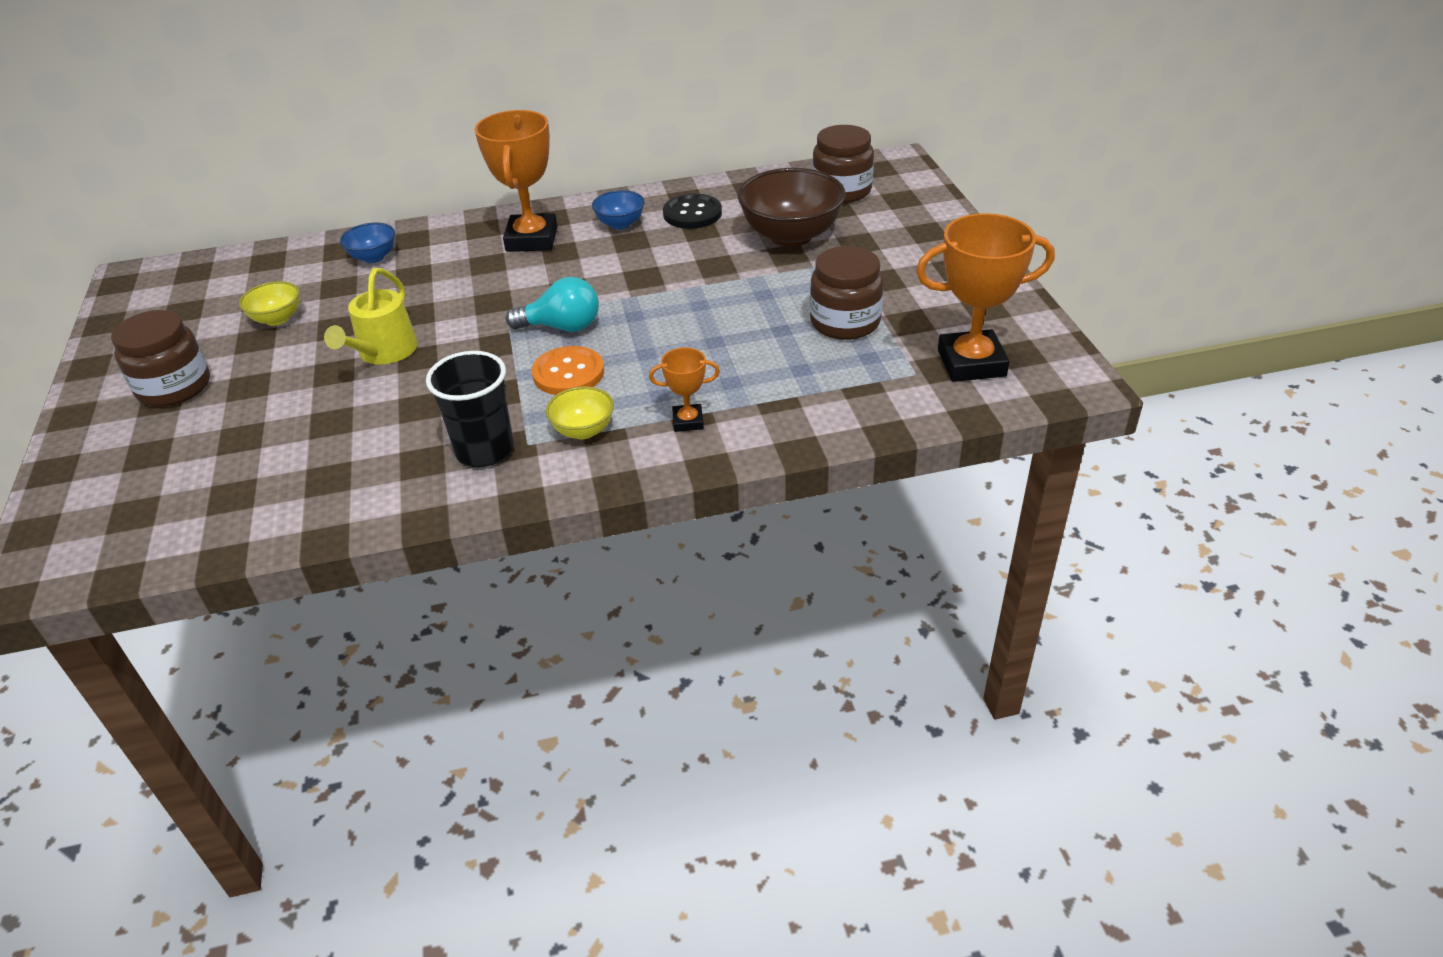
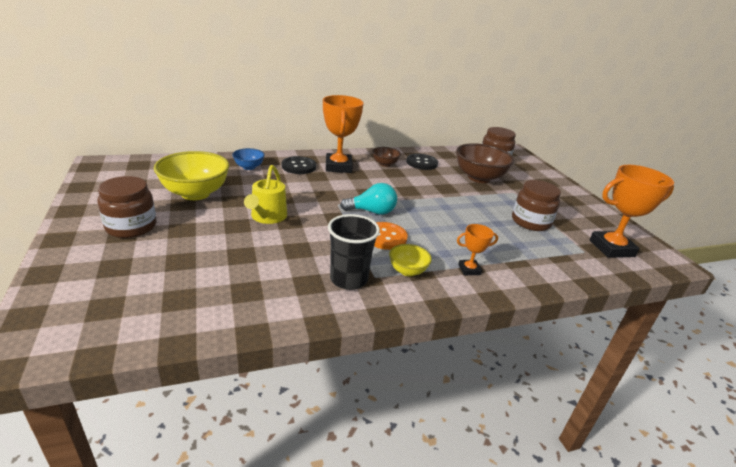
camera: 10 degrees left, 10 degrees down
(277, 319) = (195, 193): yellow bowl -> yellow bowl, size x1.96
(460, 246) = (298, 166): none -> black button
(620, 224) = (385, 164): blue bowl -> brown bowl

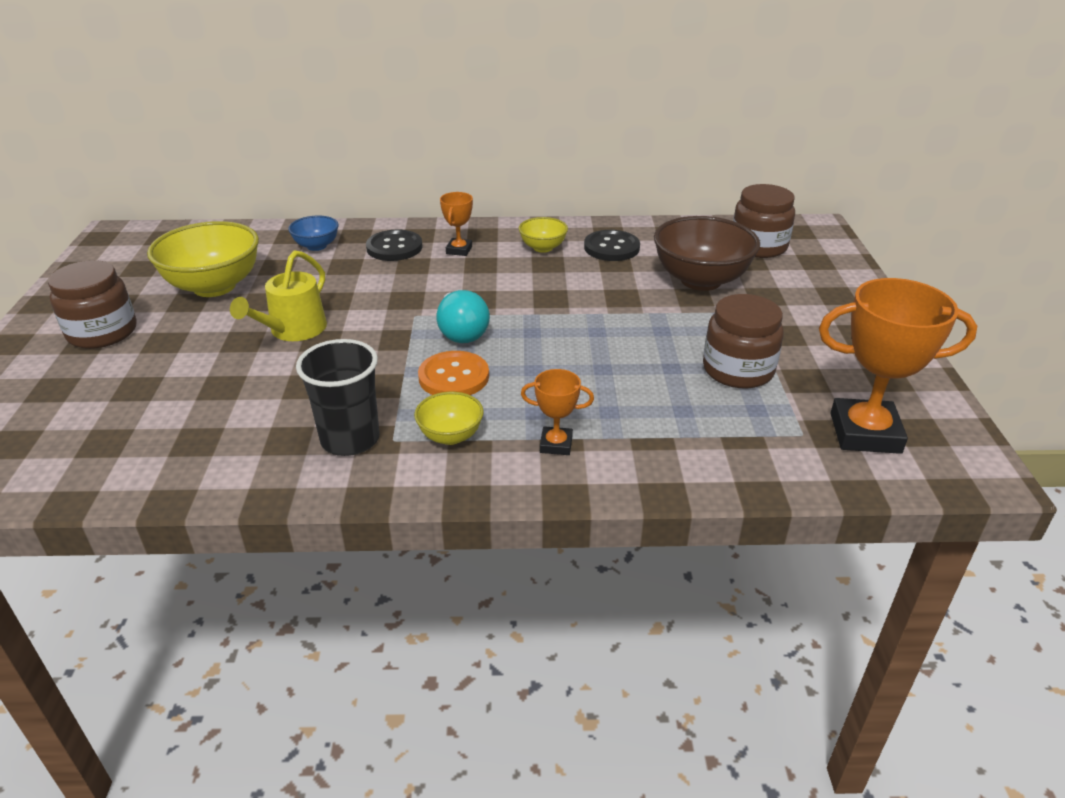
camera: 20 degrees right, 5 degrees up
(338, 167) = (459, 250): orange trophy -> orange trophy, size x0.50
(372, 212) = (461, 332): turquoise light bulb -> turquoise light bulb turned 60 degrees clockwise
(385, 164) = (543, 248): brown bowl -> yellow bowl

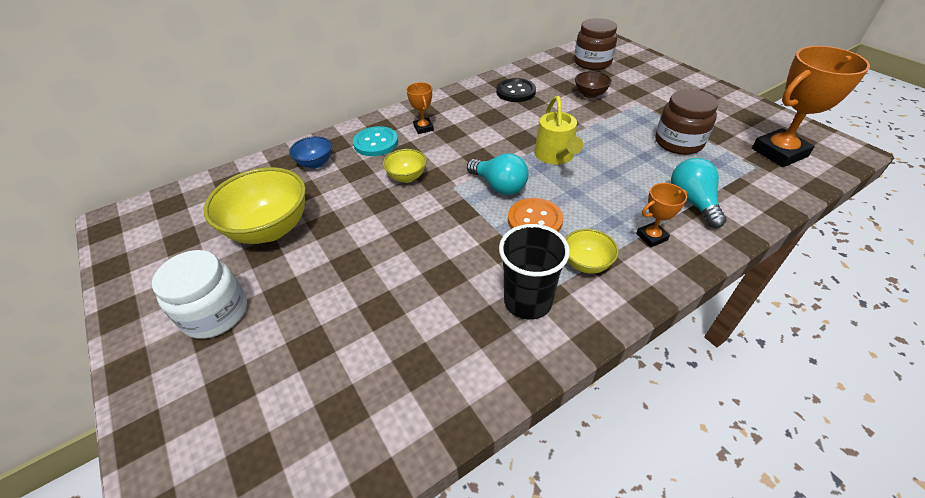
camera: 30 degrees left, 10 degrees up
(102, 332) = (215, 313): brown jar -> white jar
(293, 330) = (380, 236): yellow watering can -> yellow watering can (555, 156)
(394, 247) = (376, 143): black button -> turquoise button
(543, 248) = (475, 106): yellow bowl -> yellow bowl (407, 177)
(657, 434) = (692, 202): none -> turquoise light bulb
(700, 280) = (590, 94): brown bowl -> brown bowl, size x0.51

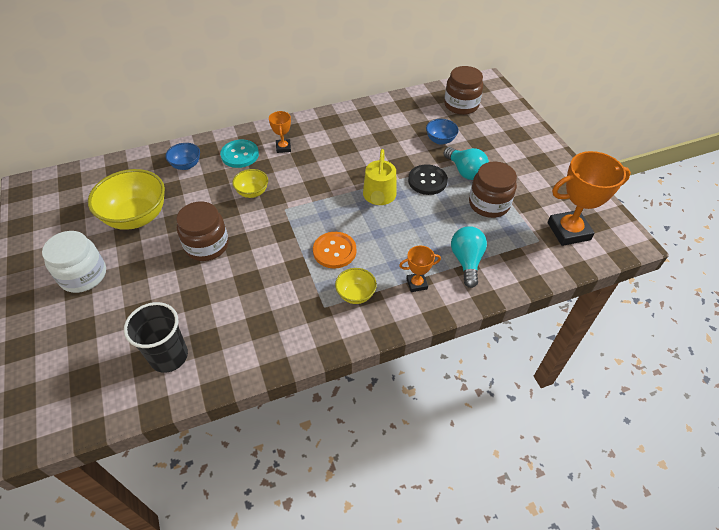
camera: 10 degrees right, 5 degrees up
(373, 244) = (207, 245): none -> brown jar
(499, 186) = (321, 215): turquoise light bulb -> turquoise light bulb (465, 171)
(516, 92) = (377, 125): black button -> black button (427, 181)
(527, 301) = (299, 314): black cup -> black cup (169, 356)
(590, 94) = (440, 140): brown bowl -> blue bowl

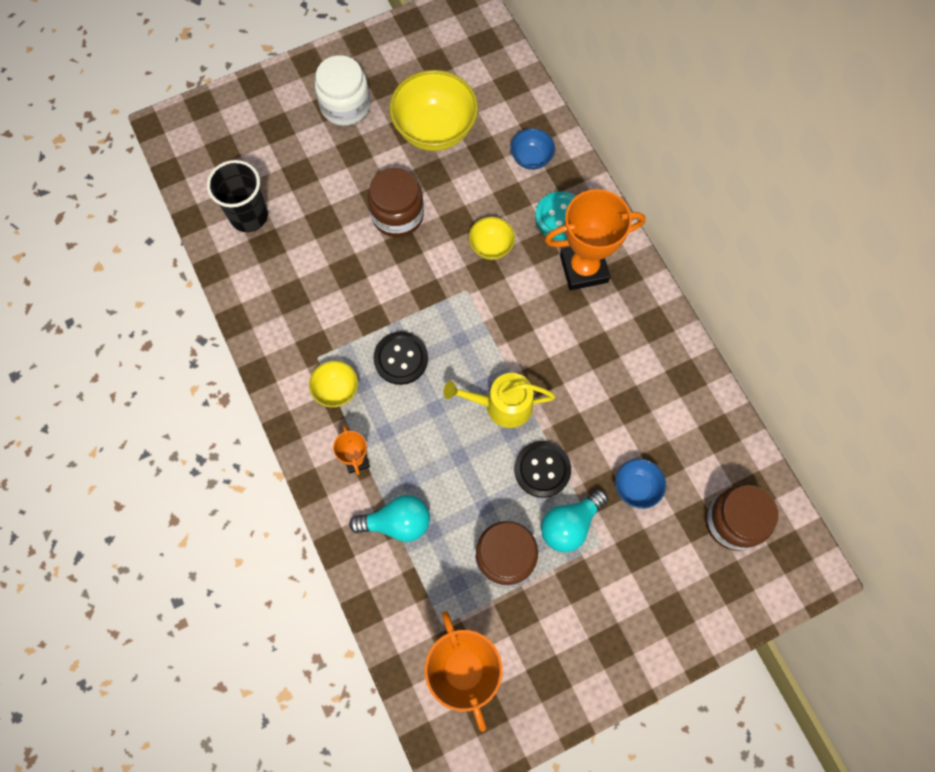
camera: 85 degrees right, 20 degrees up
(283, 148) = (583, 268): orange trophy -> orange trophy, size x2.00
(334, 251) = (401, 359): orange button -> black button

